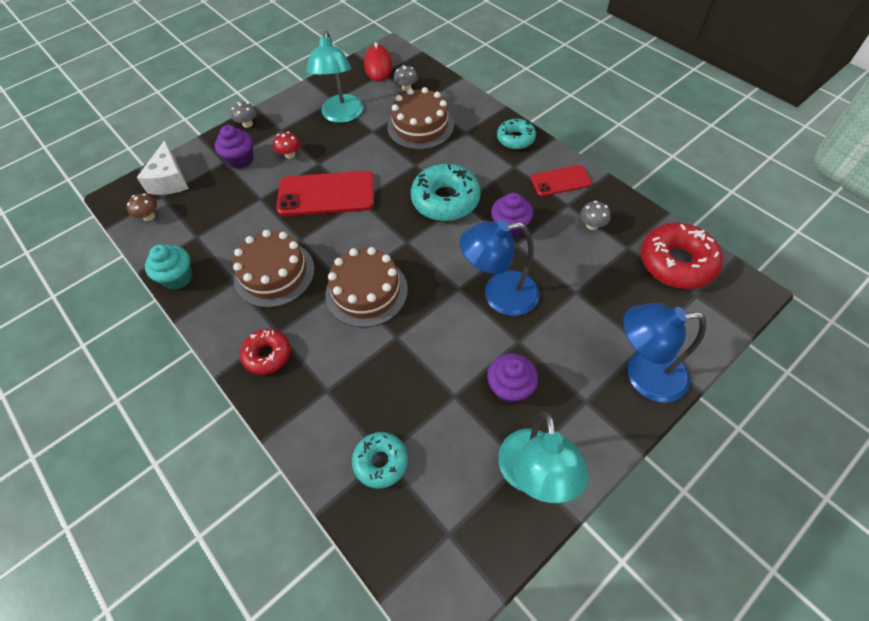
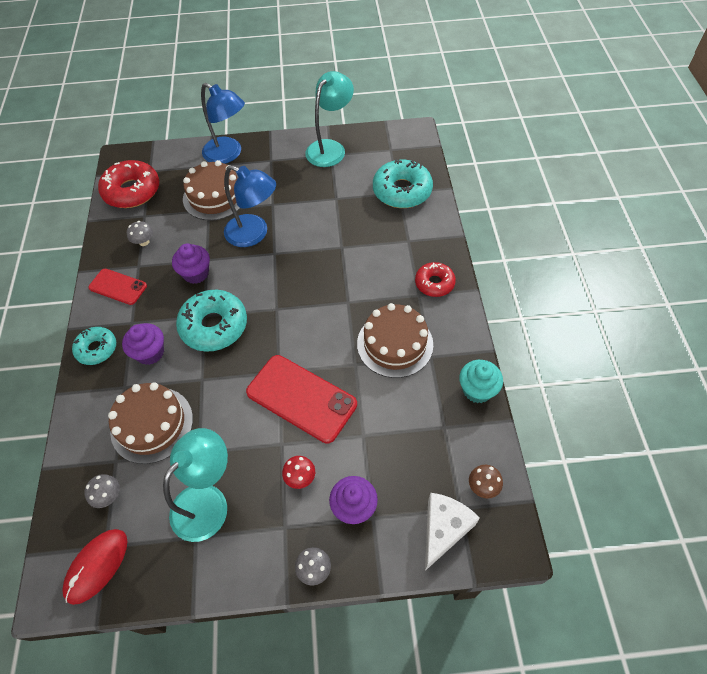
camera: 145 degrees left, 0 degrees up
(366, 291) = (336, 287): brown cake -> brown cake (215, 196)
(380, 462) = (402, 191): turquoise donut -> turquoise donut, size x1.66
(510, 388) = (302, 185): purple cupcake -> purple cupcake (150, 353)

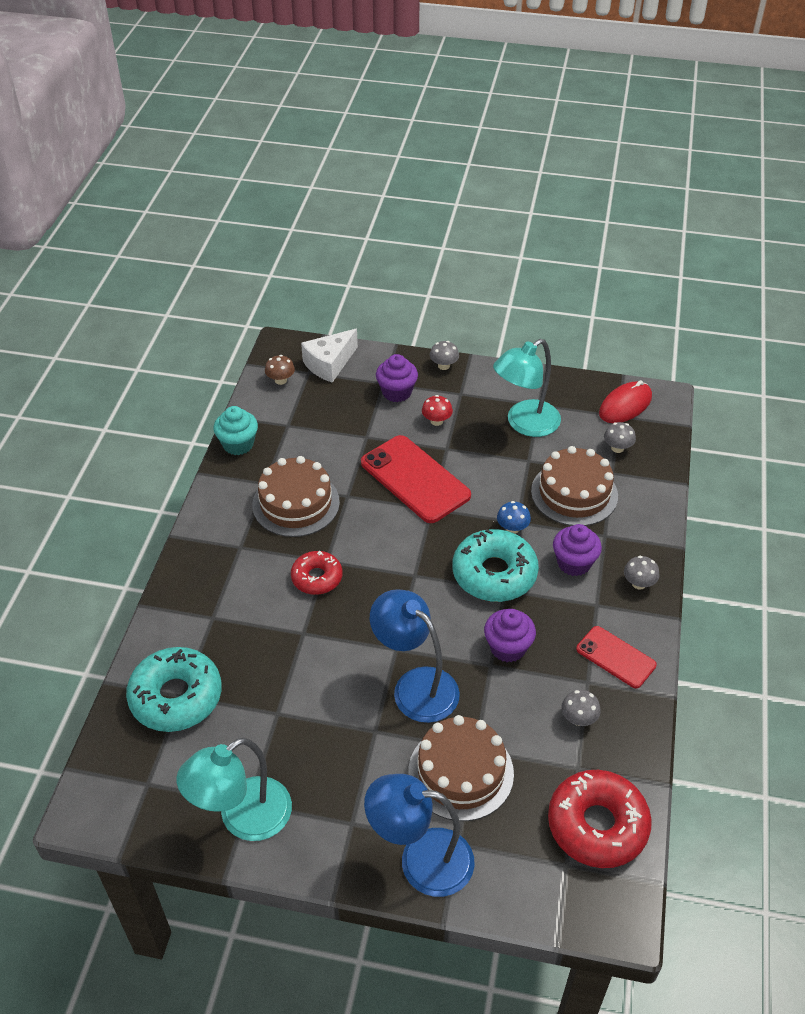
camera: 165 degrees left, 10 degrees down
(97, 349) = (639, 583): turquoise donut -> grey mushroom
(205, 371) = (512, 528): none -> blue mushroom
(228, 154) = (421, 860): blue lamp -> blue lamp turned 45 degrees counterclockwise
(434, 283) = (214, 555): red donut -> red donut (317, 578)

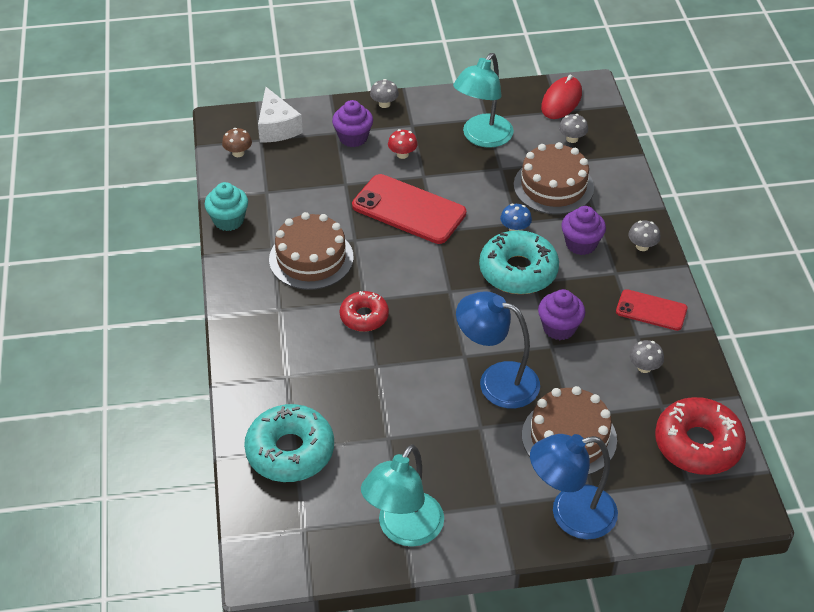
camera: 20 degrees left, 0 degrees up
(329, 364) = (277, 127): white cheese -> white cheese turned 45 degrees counterclockwise

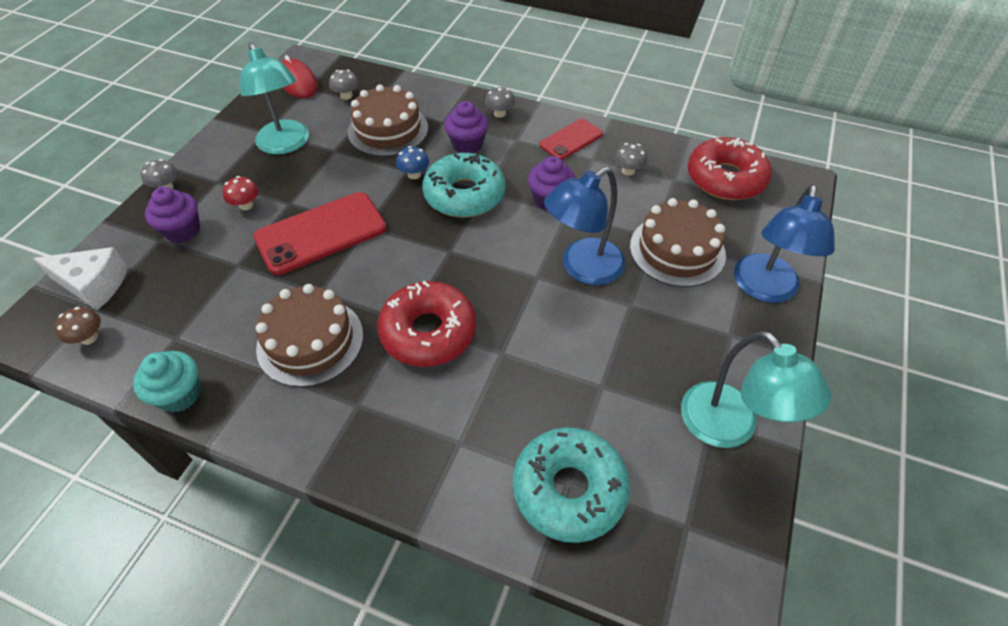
camera: 60 degrees left, 5 degrees up
(364, 316) = (428, 332): red donut -> red donut, size x1.66

